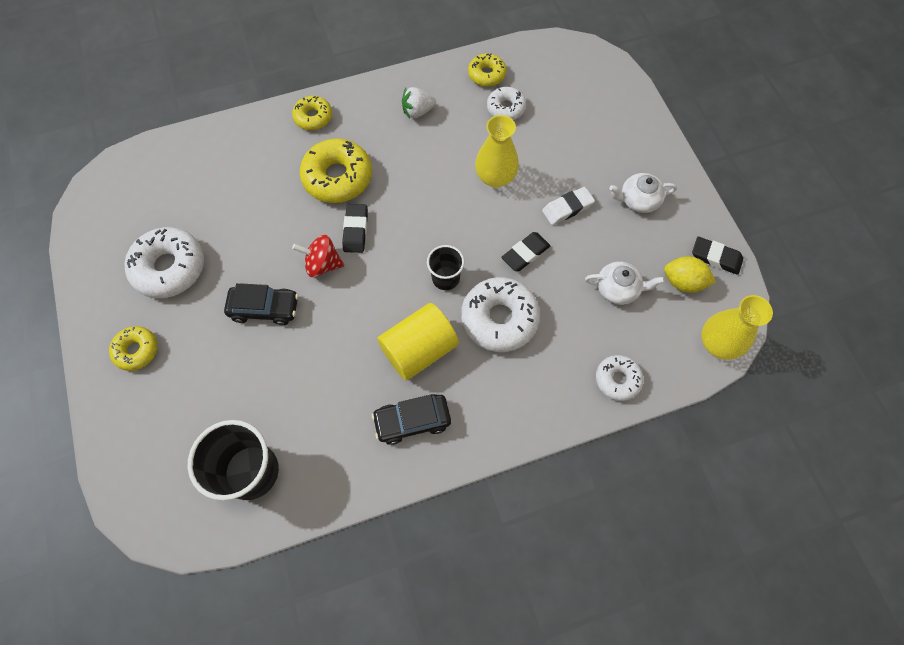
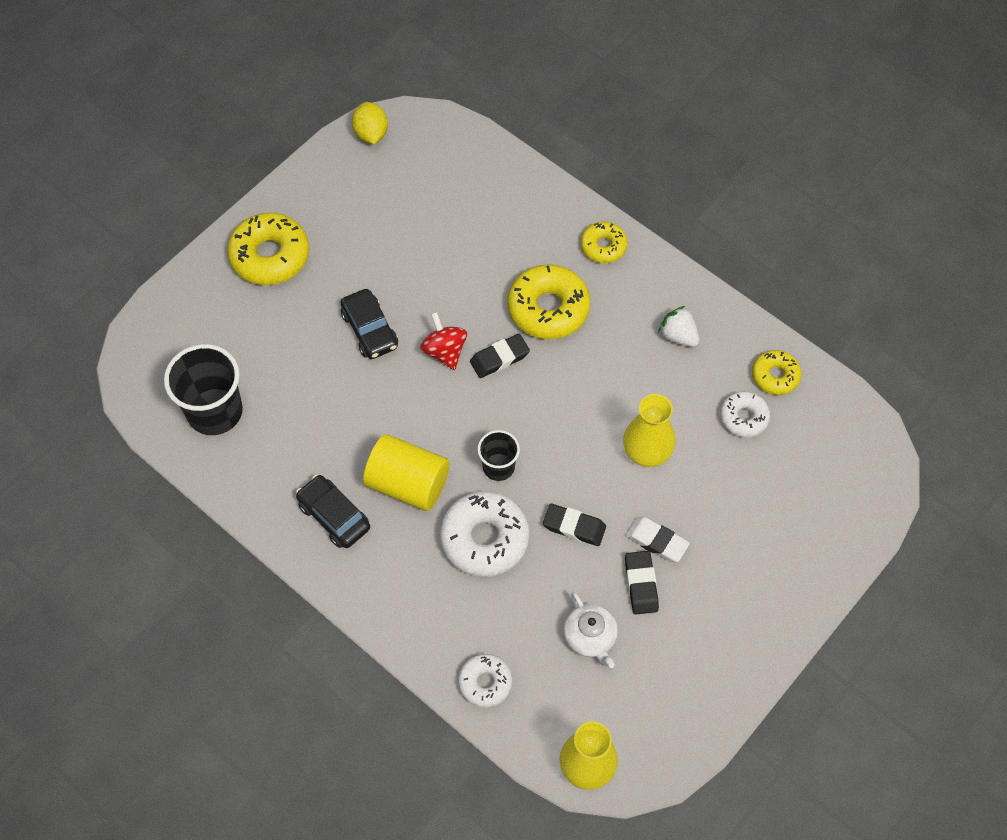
camera: 60 degrees right, 5 degrees down
(137, 350) = (270, 256): yellow donut -> yellow donut, size x1.72
(169, 268) = (362, 230): white donut -> none
(638, 200) = (715, 609): white teapot -> none
(683, 282) = (640, 700): yellow lemon -> yellow lemon (371, 134)
(715, 257) = (694, 722): black eraser -> black eraser (641, 584)

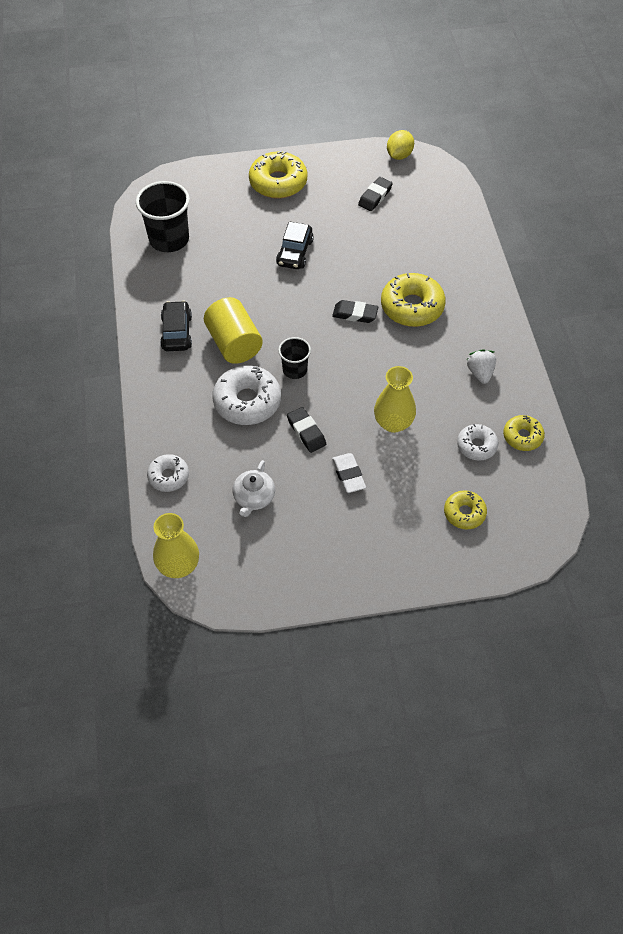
camera: 40 degrees right, 5 degrees down
(444, 351) = (326, 290): red spinning top -> none
(603, 246) = (481, 295): yellow donut -> yellow donut (464, 513)
(641, 584) = (314, 491): black eraser -> black eraser (375, 196)

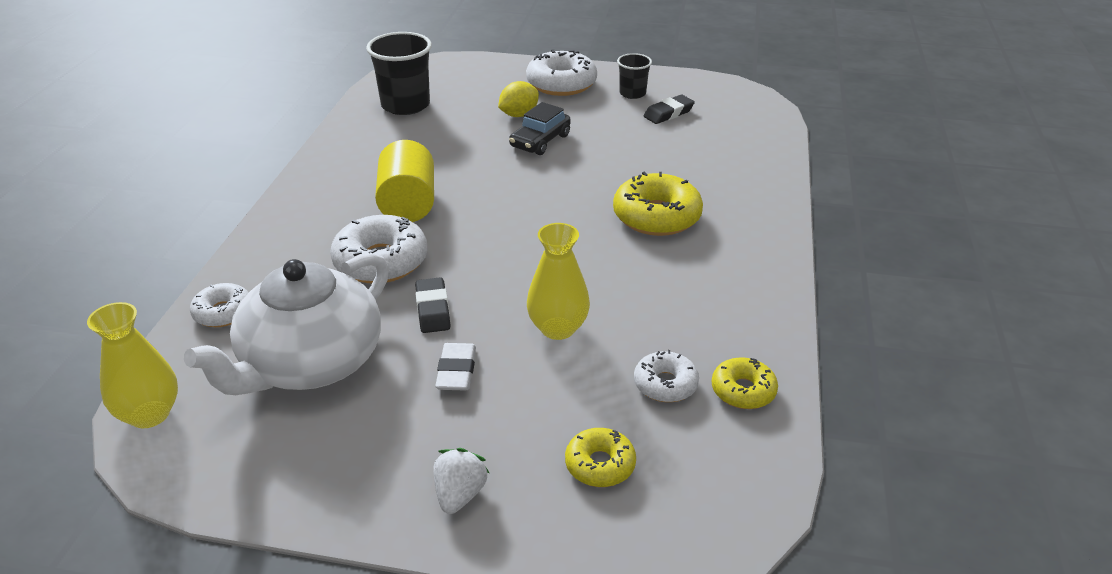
camera: 20 degrees right, 20 degrees down
(177, 332) = (350, 180): black car -> none
(254, 497) = (310, 363): white teapot -> white teapot, size x2.25
(278, 182) = (561, 84): yellow donut -> white donut
(295, 370) = (464, 244): black cup -> black cup (632, 93)
(355, 314) = (577, 208): black eraser -> none
(399, 155) = (718, 86): yellow lemon -> yellow lemon (519, 115)
(480, 373) = (714, 302): white strawberry -> white strawberry (459, 494)

